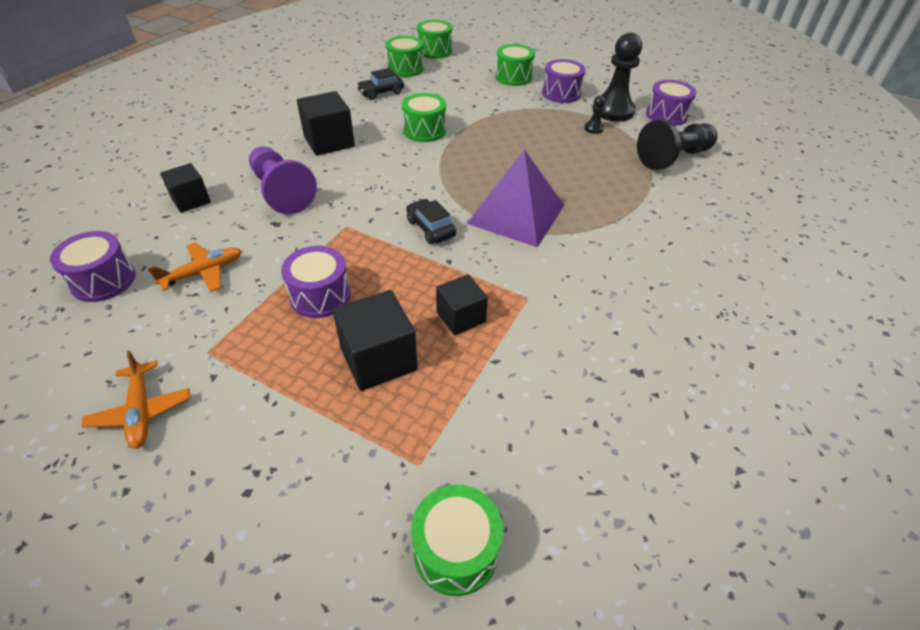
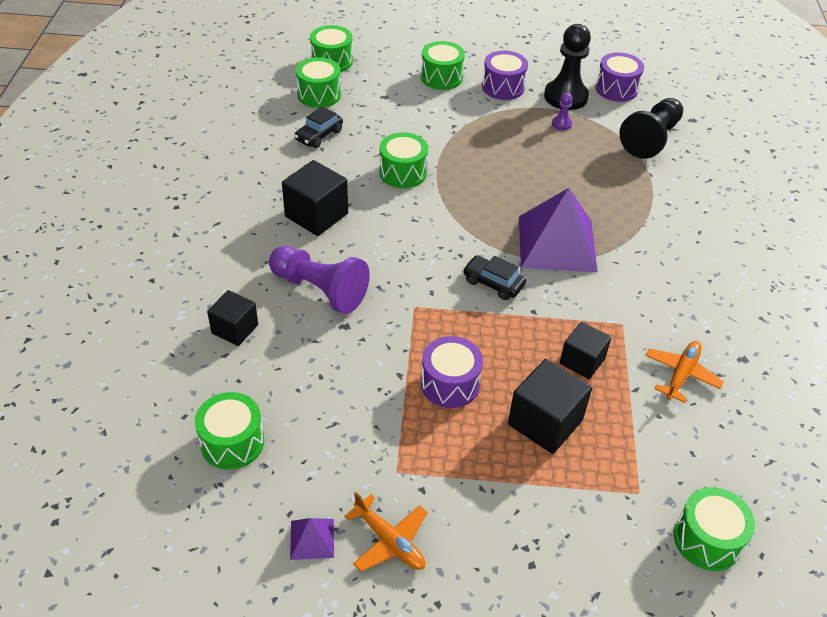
camera: 25 degrees left, 0 degrees up
(82, 382) = (312, 539): none -> purple pyramid
(103, 280) = (232, 442): purple drum -> green drum
(203, 272) = (323, 400): orange plane -> orange plane (681, 374)
(593, 129) = (561, 124): black pawn -> purple pawn

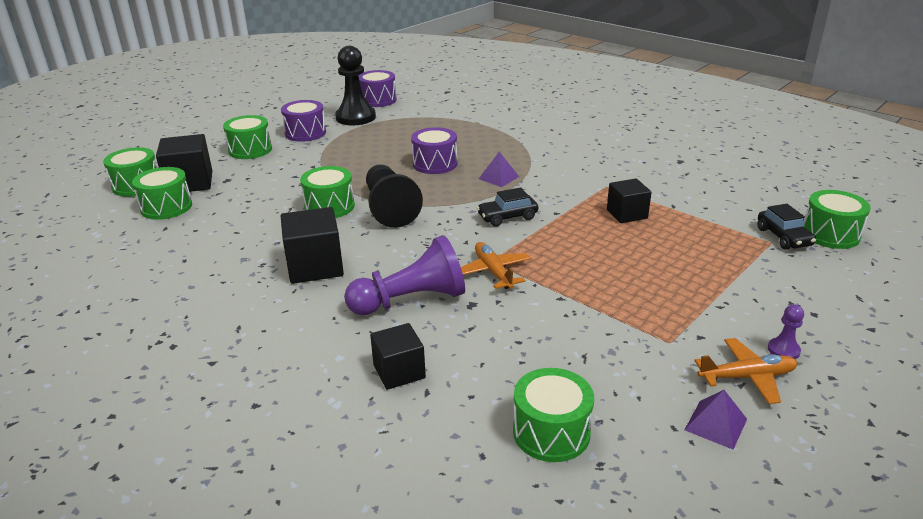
camera: 50 degrees left, 15 degrees down
(319, 135) = (217, 227): black car -> black car (783, 237)
(450, 384) = (595, 277): purple drum -> purple drum (435, 164)
(545, 422) = (674, 252): black cube -> black cube (190, 183)
(557, 243) = (499, 177): purple pyramid -> purple pyramid, size x0.43
(561, 124) = (380, 129): purple pawn -> purple pawn (783, 350)
(651, 139) = (444, 109): black pawn -> black pawn (389, 208)
(681, 374) = (674, 185): orange plane -> orange plane (493, 272)

